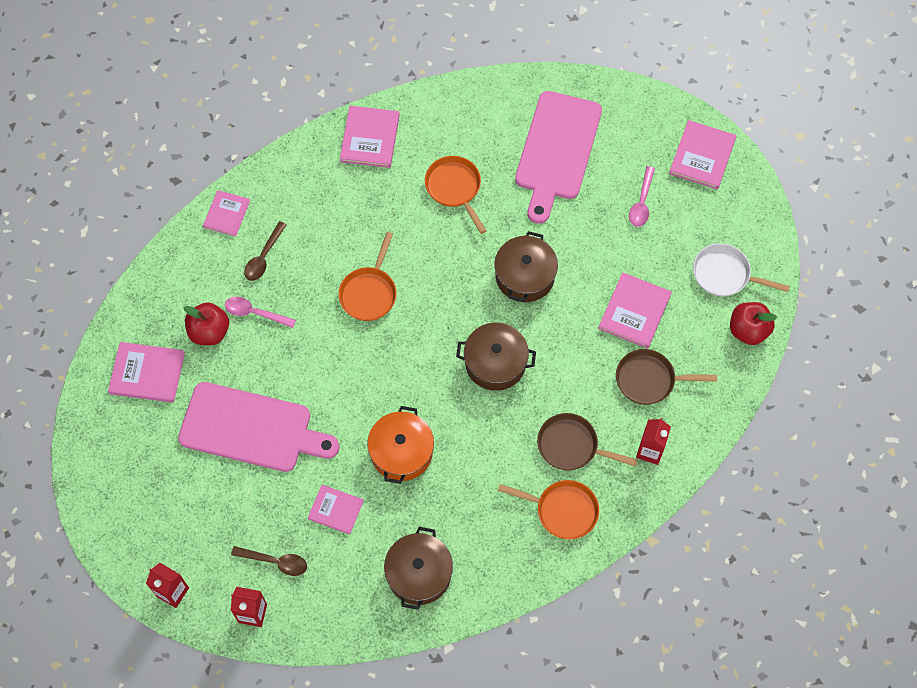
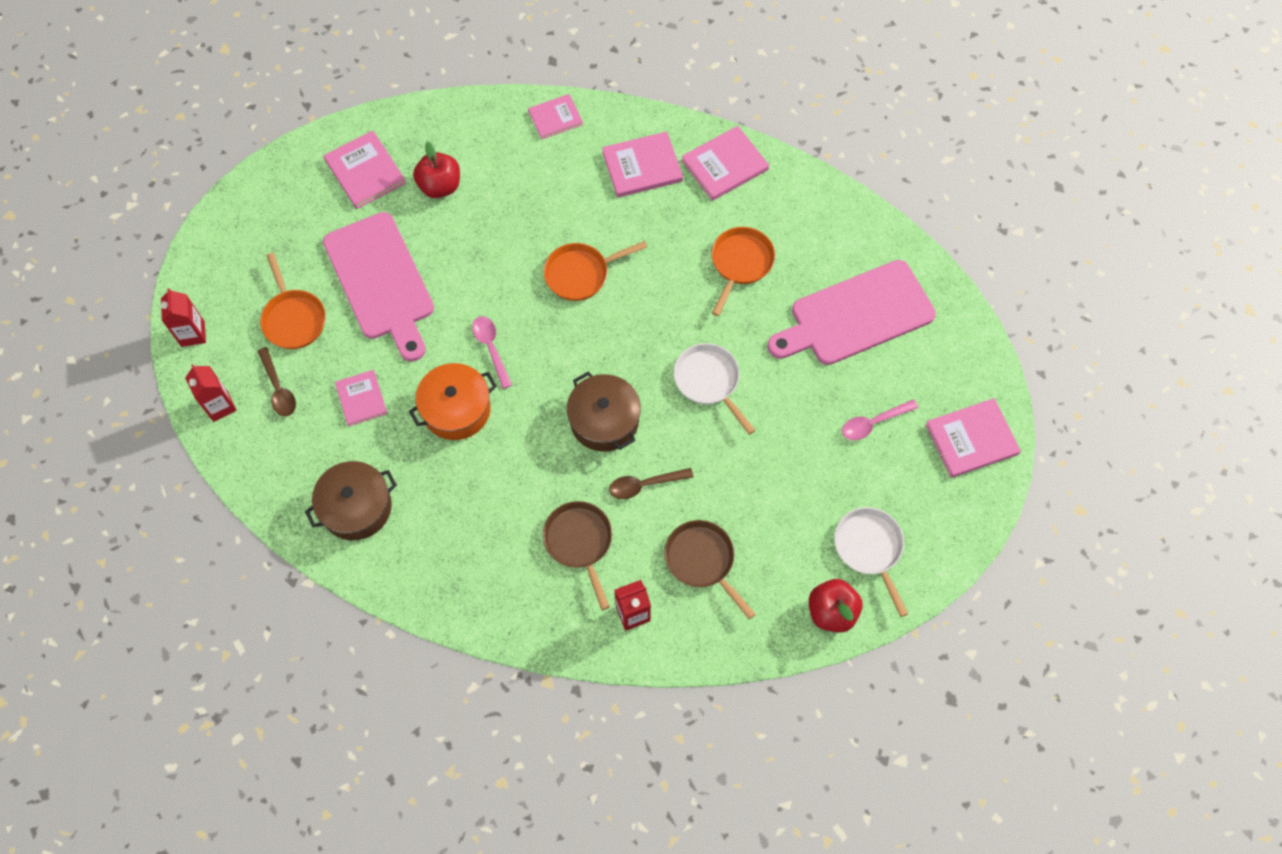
camera: 50 degrees right, 0 degrees up
(255, 313) = (486, 205): pink spoon -> pink spoon (491, 348)
(264, 257) = (542, 173): brown spoon -> brown spoon (645, 485)
(525, 276) = (709, 381): brown pot -> white pan
(562, 510) = (511, 581): orange pan -> orange pan (293, 318)
(634, 311) = (758, 498): pink book -> pink book (642, 166)

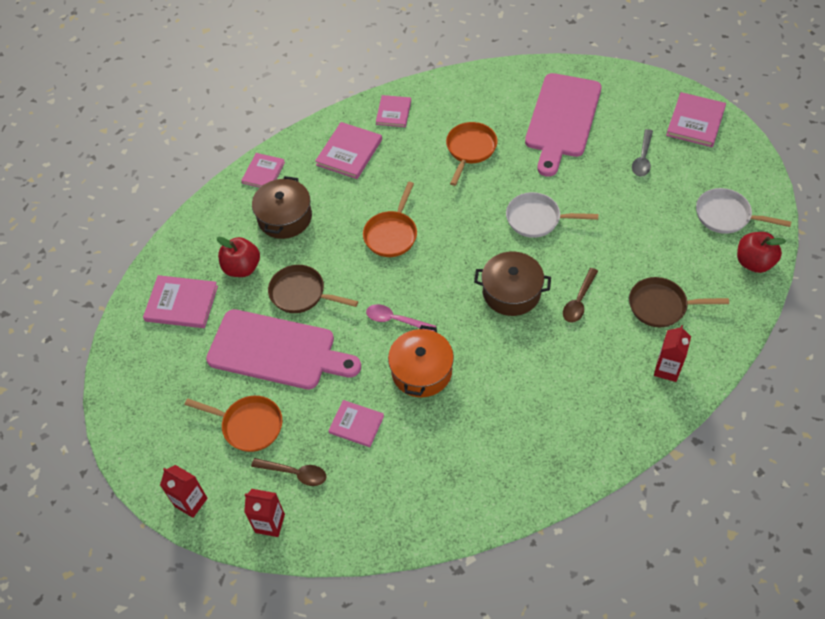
camera: 45 degrees left, 10 degrees down
(356, 507) = (439, 485): brown pot -> brown pot (284, 217)
(580, 542) = (589, 365): brown pan -> brown pan (301, 293)
(724, 165) = (393, 112): pink book -> pink book, size x0.67
(740, 264) = (470, 150): orange pan -> orange pan turned 45 degrees clockwise
(873, 423) = (642, 158): pink spoon -> grey spoon

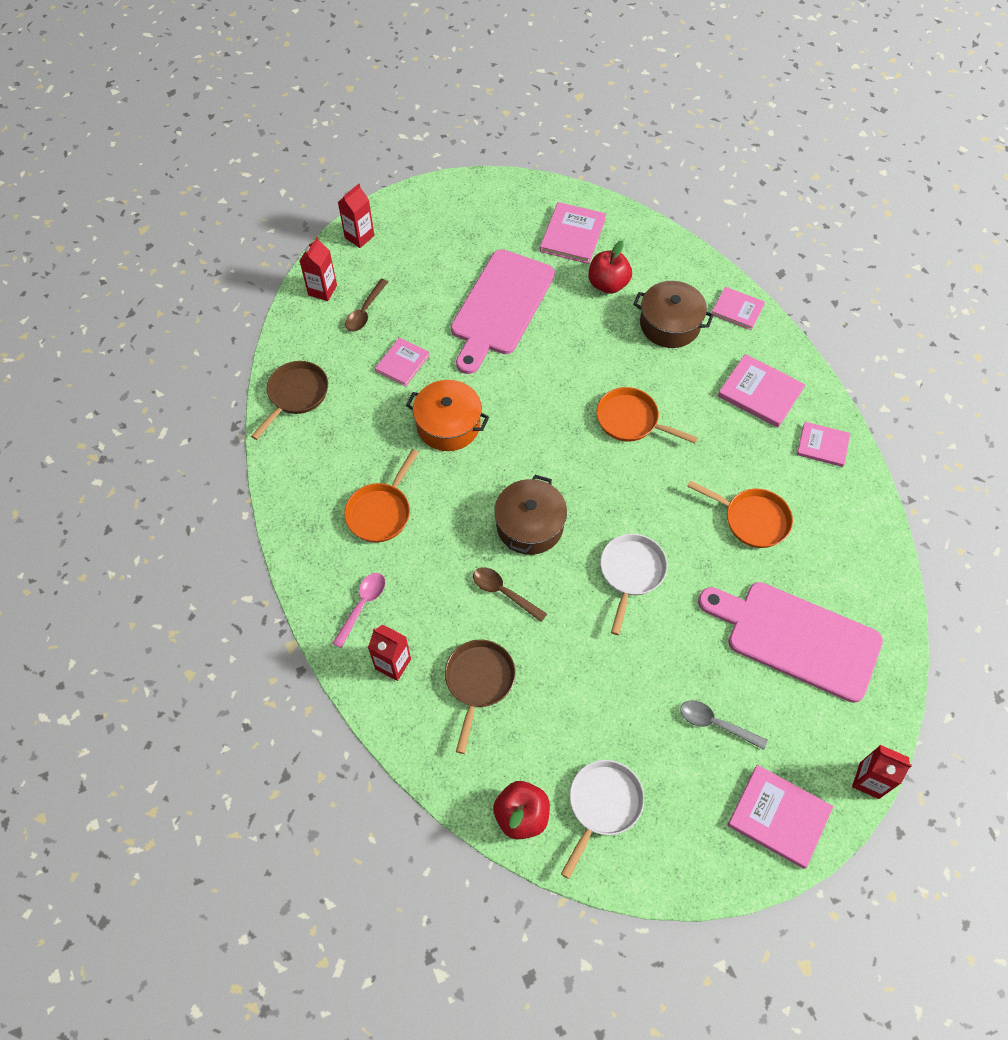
camera: 95 degrees right, 5 degrees up
(248, 425) = (423, 280): orange pan -> orange pan (381, 512)
(301, 293) = (565, 331): brown pan -> brown pan (296, 395)
(395, 320) = (515, 410): pink spoon -> pink spoon (362, 606)
(652, 79) = (869, 780): none -> red carton

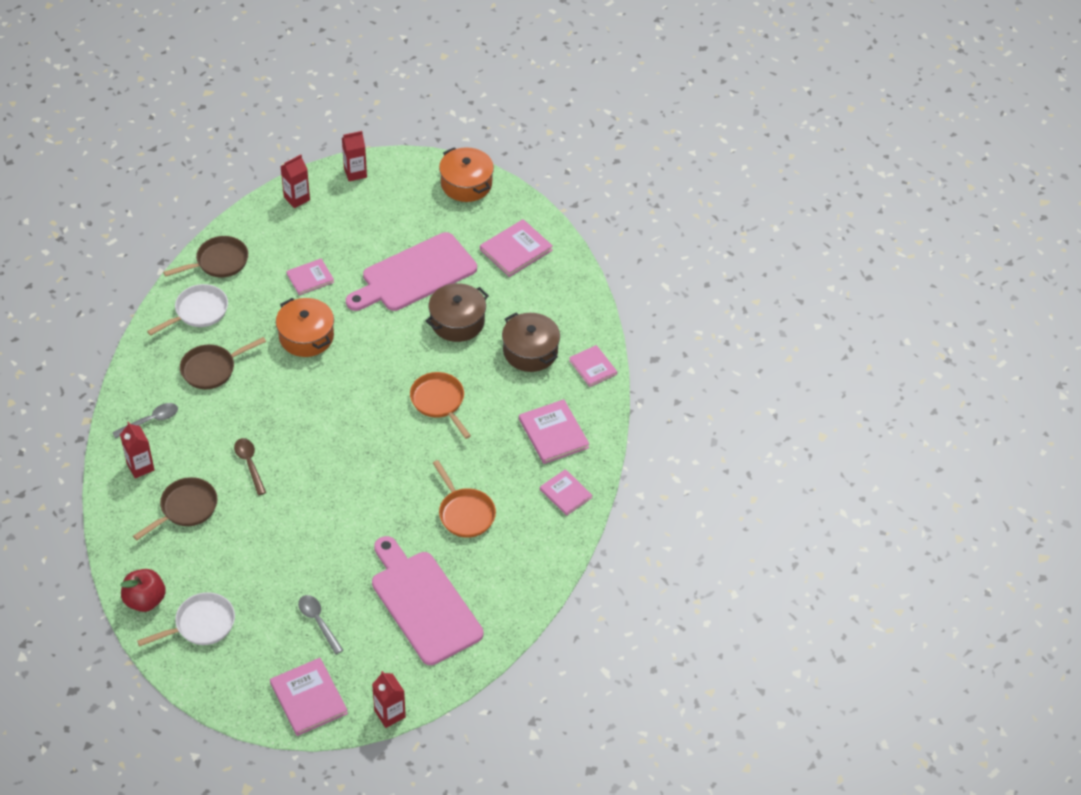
camera: 30 degrees right, 10 degrees down
(362, 606) = (150, 421): pink spoon -> grey spoon
(365, 311) = (314, 228): brown spoon -> none
(381, 512) = (212, 369): orange pan -> brown pan
(474, 195) = (466, 184): none -> orange pot
(530, 525) = (304, 432): brown pot -> brown pot (457, 321)
(608, 284) = (510, 299): red apple -> none
(631, 573) = (347, 500): white pan -> white pan (198, 312)

